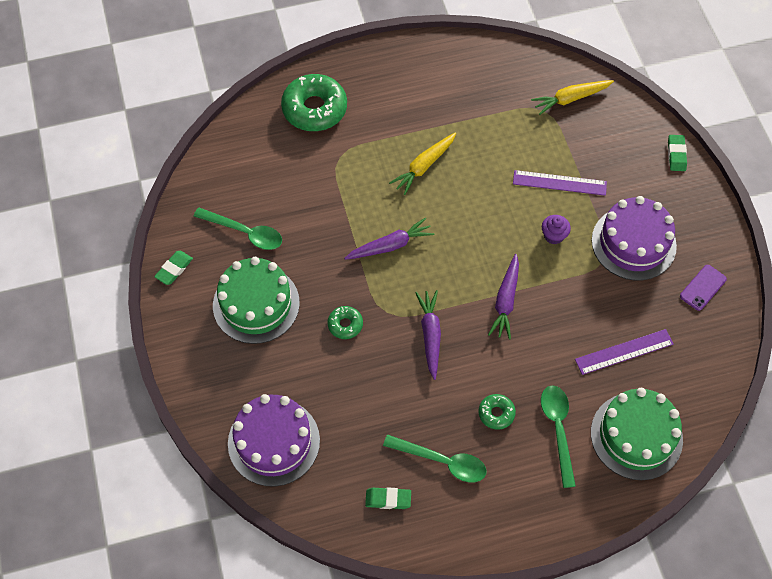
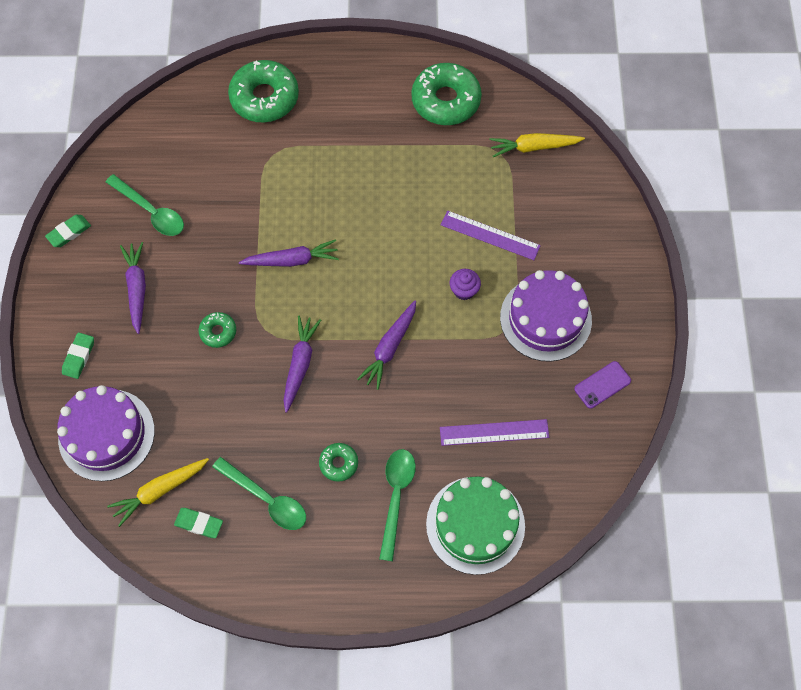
camera: 15 degrees right, 5 degrees up
(256, 304) = (137, 288): green cake -> purple carrot
(424, 166) = (355, 184): yellow carrot -> yellow carrot (159, 491)
(479, 76) = (446, 100): none -> green donut
(676, 154) = (625, 234): green eraser -> green eraser (79, 357)

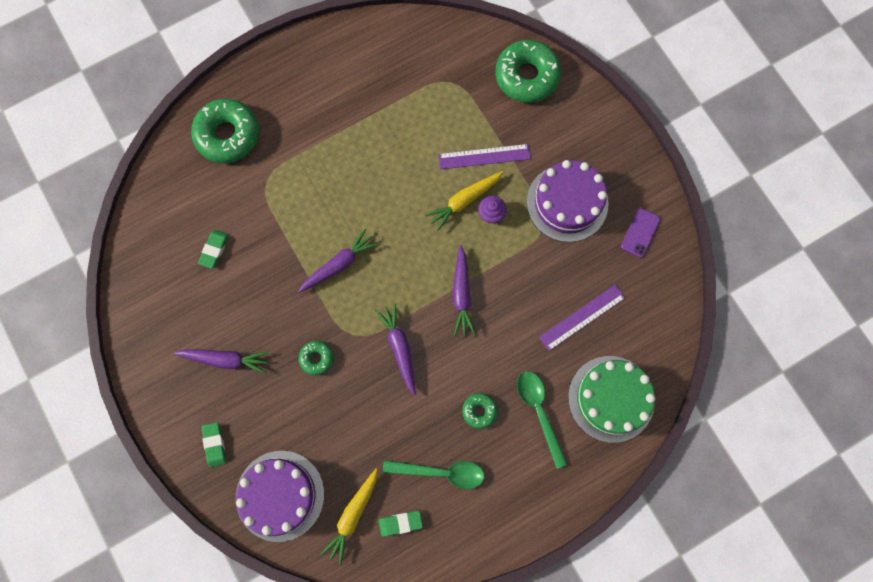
camera: 30 degrees left, 10 degrees up
(69, 232) = (136, 343): green eraser -> green eraser (214, 250)
(137, 288) = (226, 359): purple carrot -> purple carrot turned 135 degrees clockwise
(151, 211) = (195, 287): green spoon -> none
(446, 100) = (380, 59): green donut -> green donut (527, 76)
(533, 147) = (474, 63): yellow carrot -> yellow carrot (464, 201)

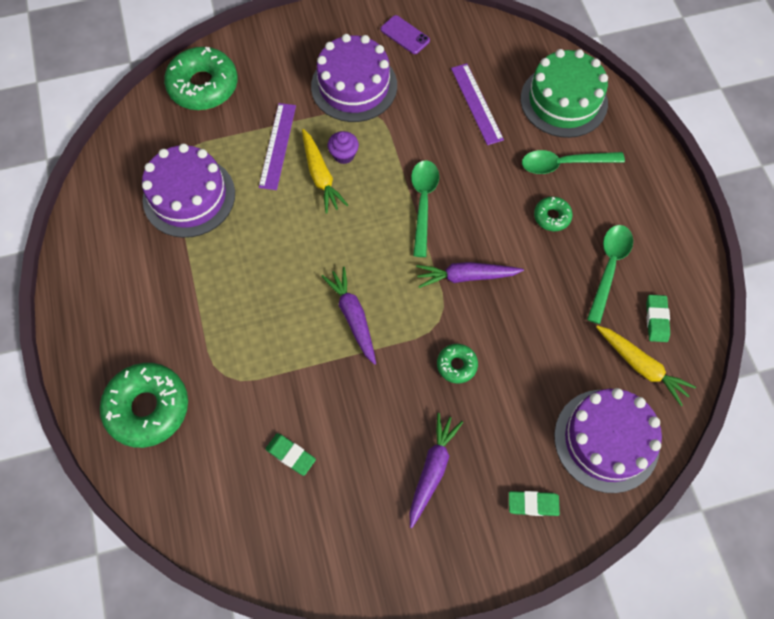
camera: 75 degrees left, 10 degrees down
(414, 102) = (189, 196): none -> purple cake
(461, 294) = (423, 203): purple carrot -> green spoon

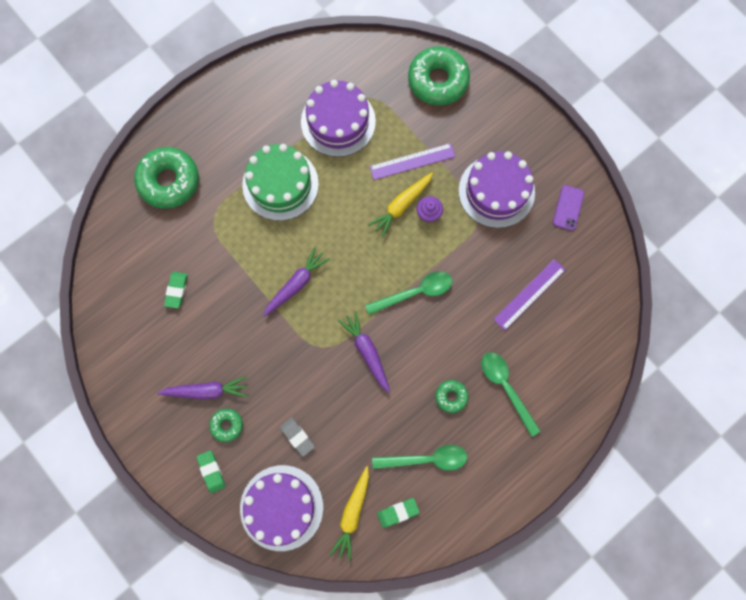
camera: 65 degrees right, 10 degrees up
(456, 365) = (292, 375): green donut -> green donut (227, 425)
(531, 389) = (297, 436): none -> grey eraser
(564, 101) = (569, 364): green cake -> green cake (280, 184)

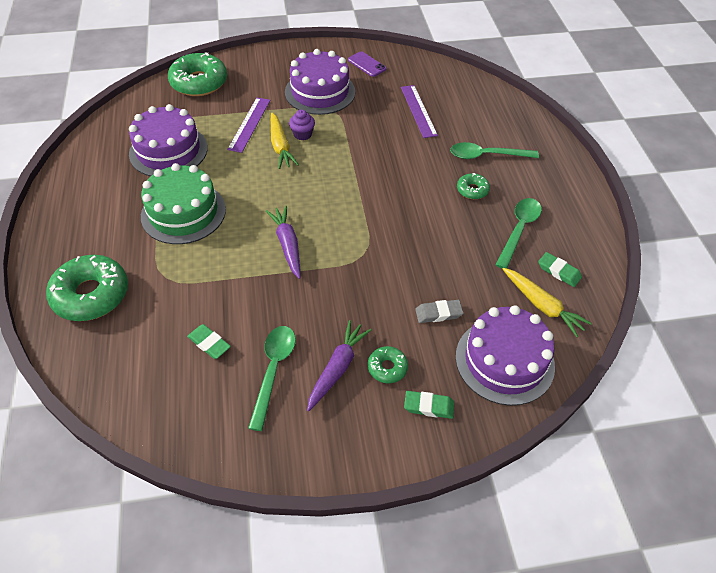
camera: 60 degrees left, 25 degrees down
(367, 351) = (391, 225): purple carrot -> none
(398, 512) = (559, 271): green eraser -> green eraser turned 60 degrees counterclockwise
(415, 292) = (363, 171): green spoon -> green spoon (273, 370)

